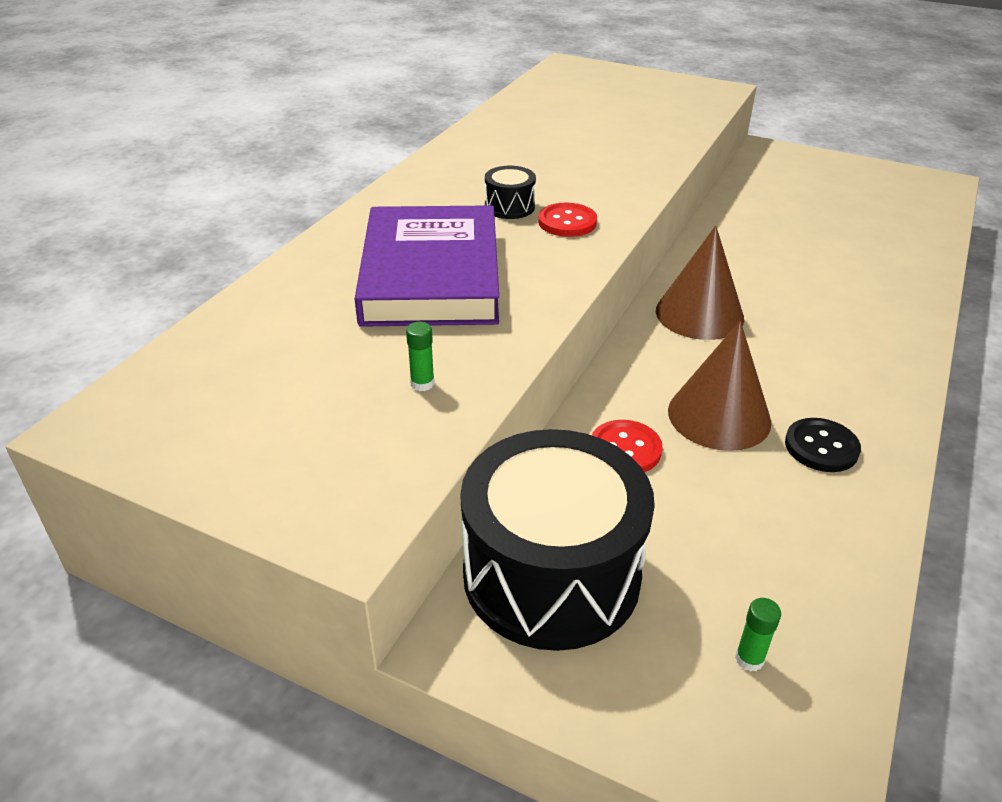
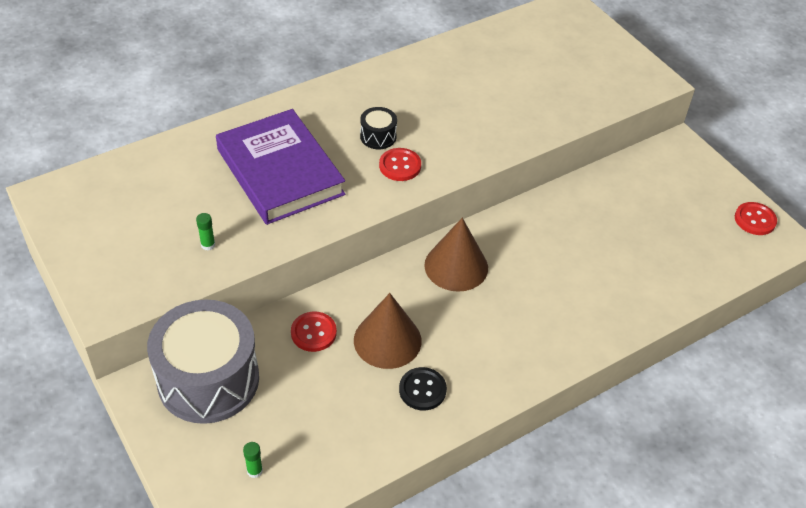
camera: 30 degrees right, 10 degrees up
(431, 275) = (280, 172): purple book -> purple book turned 60 degrees counterclockwise
(551, 574) = (208, 379): black drum -> grey drum
(900, 177) = (755, 220): none -> red button

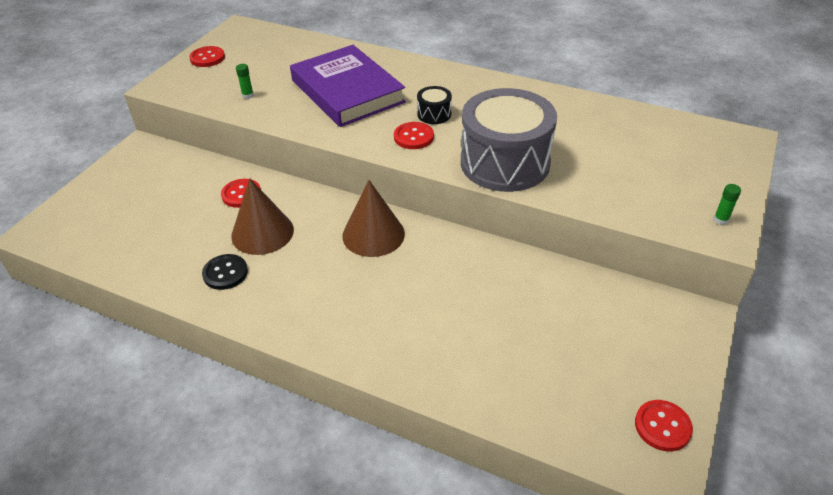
camera: 60 degrees right, 5 degrees down
(88, 247) = (207, 58): none -> red button
(208, 379) = (165, 169): grey drum -> grey drum (505, 163)
(254, 471) = (97, 225): green glue stick -> green glue stick (721, 220)
(280, 172) = (347, 91): purple book -> purple book turned 60 degrees counterclockwise

